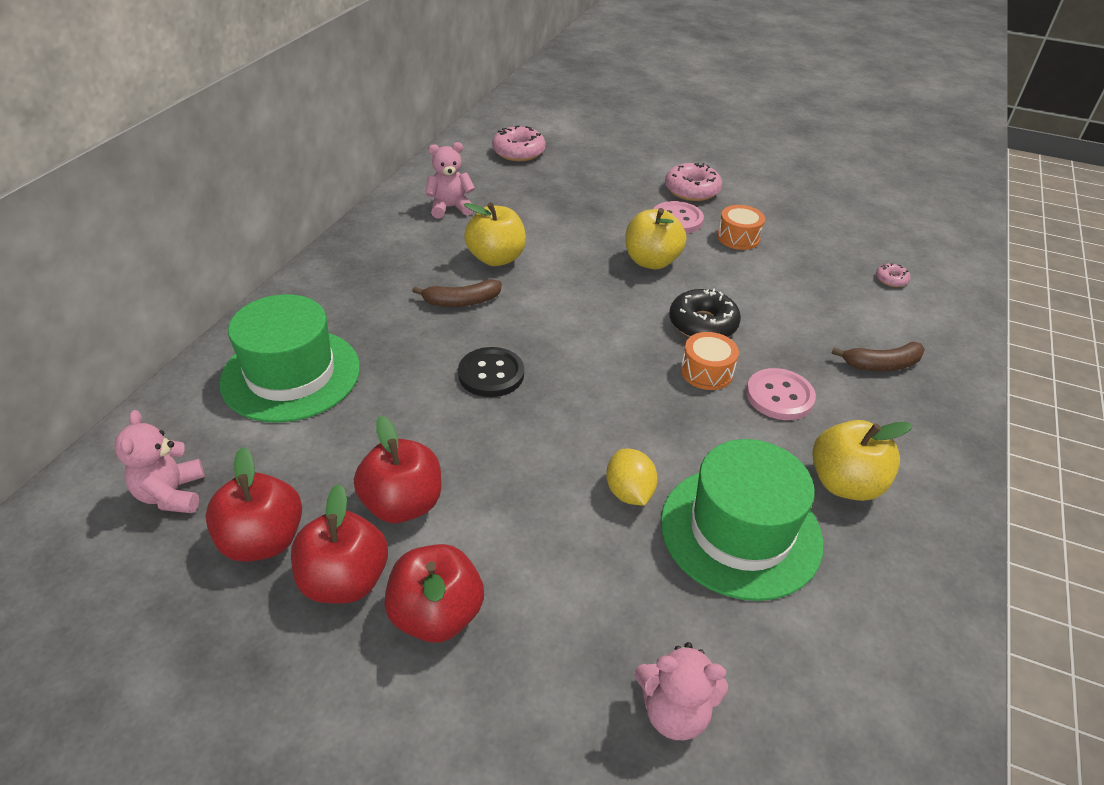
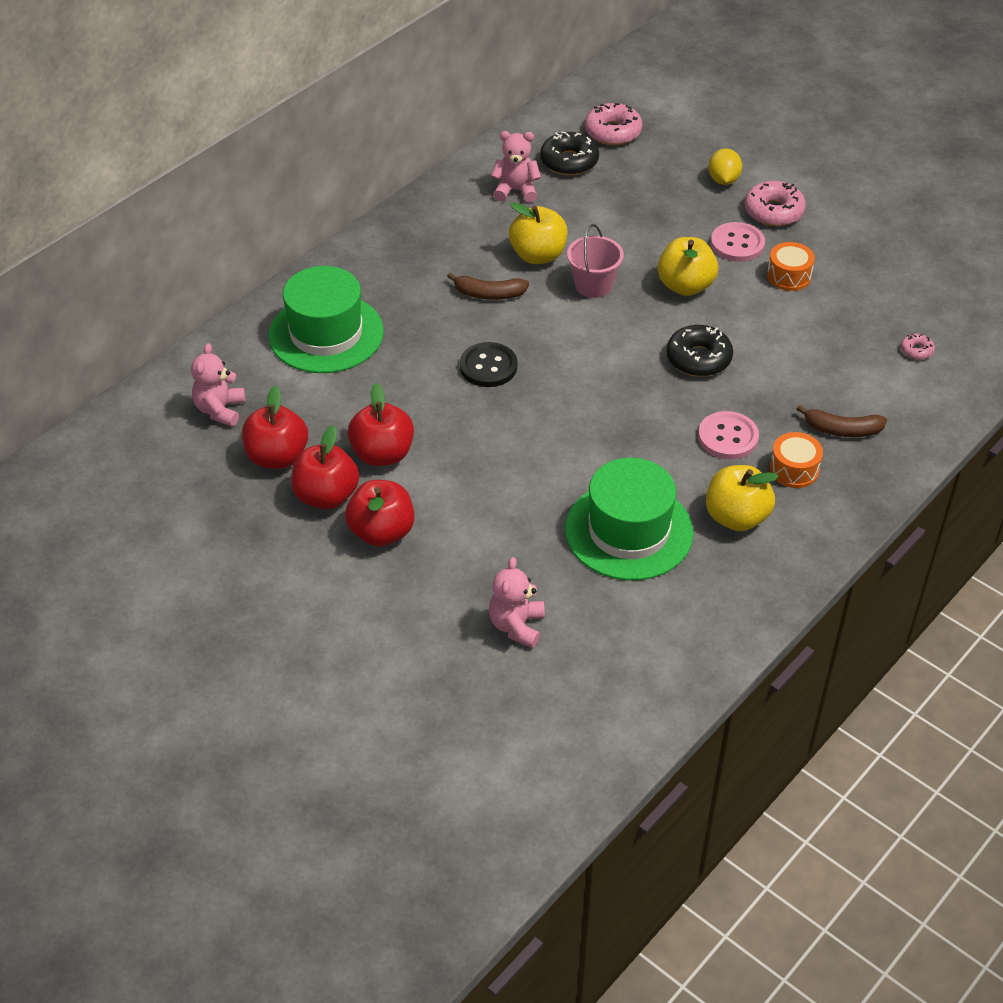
camera: 20 degrees right, 5 degrees up
(490, 178) = (569, 161): none -> black donut
(563, 275) = (593, 285): none -> pink bucket
(629, 492) = (557, 484): yellow lemon -> yellow lemon (723, 180)
(674, 711) = (516, 626): pink teddy bear -> pink teddy bear turned 75 degrees clockwise
(706, 372) = (676, 403): orange drum -> orange drum (794, 469)

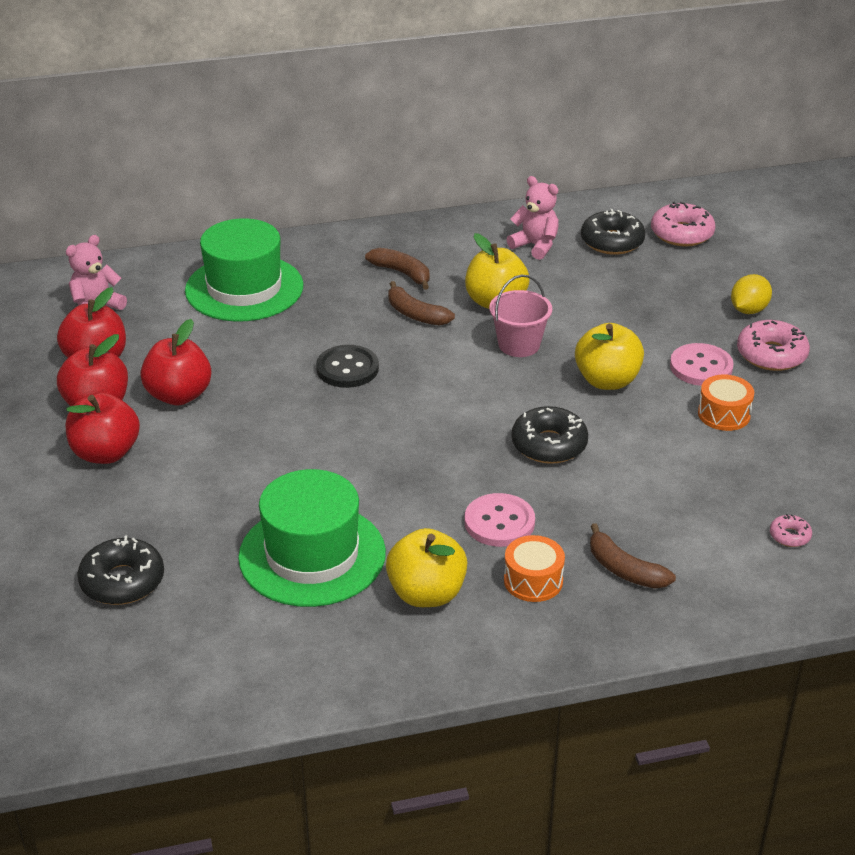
camera: 35 degrees right, 10 degrees down
(439, 261) = (402, 273): none -> brown banana
(516, 626) = (122, 581): pink teddy bear -> black donut

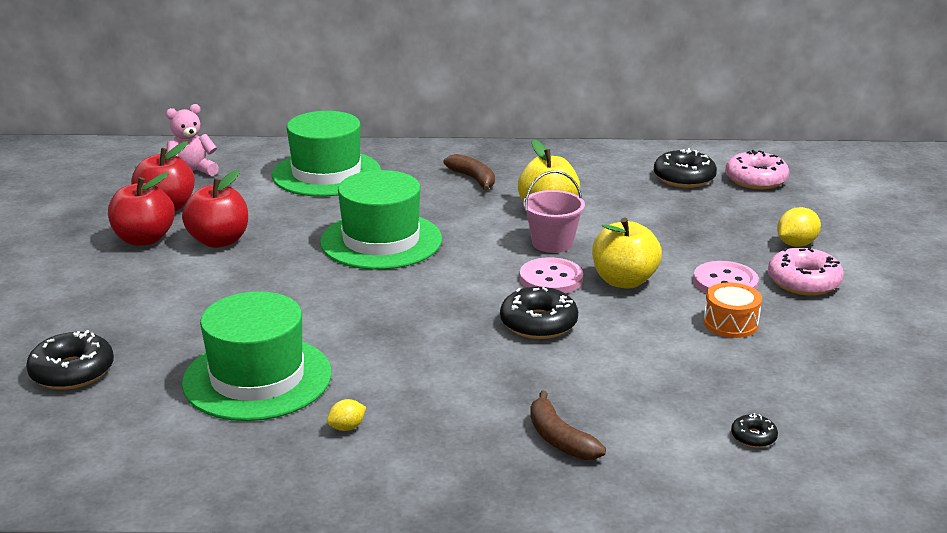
camera: 15 degrees right, 10 degrees down
(105, 453) = (127, 274): red apple -> none
(347, 368) = (381, 241): black button -> green hat
(415, 314) = (468, 209): brown banana -> none
(426, 594) = (347, 427): yellow apple -> yellow lemon
(499, 522) = (453, 379): pink button -> pink button (551, 279)
(533, 581) = (460, 433): orange drum -> none
(535, 246) = (608, 173): pink teddy bear -> none
(789, 536) = (753, 437): pink donut -> black donut

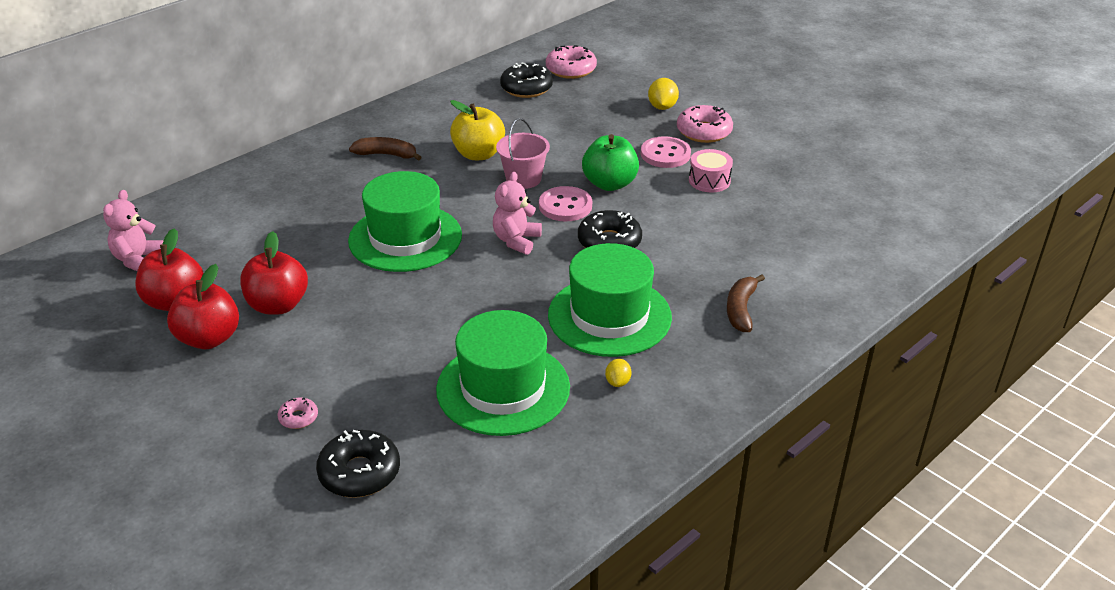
camera: 45 degrees left, 10 degrees up
(103, 316) = (298, 418): none -> pink donut
(326, 173) = (262, 204): green hat -> green hat (609, 316)
(461, 284) = (516, 241): none -> pink teddy bear
(559, 439) = (741, 309): brown banana -> brown banana turned 90 degrees clockwise
(624, 281) = (610, 184): yellow apple -> green apple
(730, 323) = (709, 181): orange drum -> pink drum
(753, 437) = (825, 246): black donut -> none

